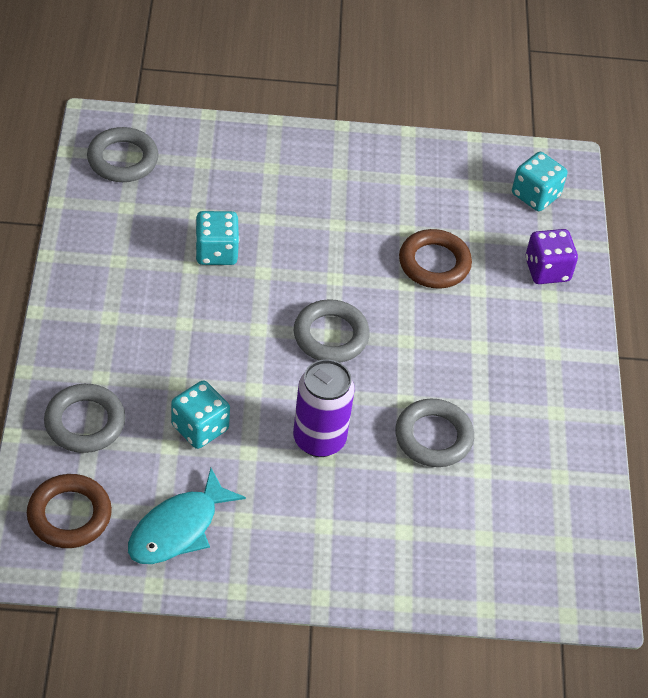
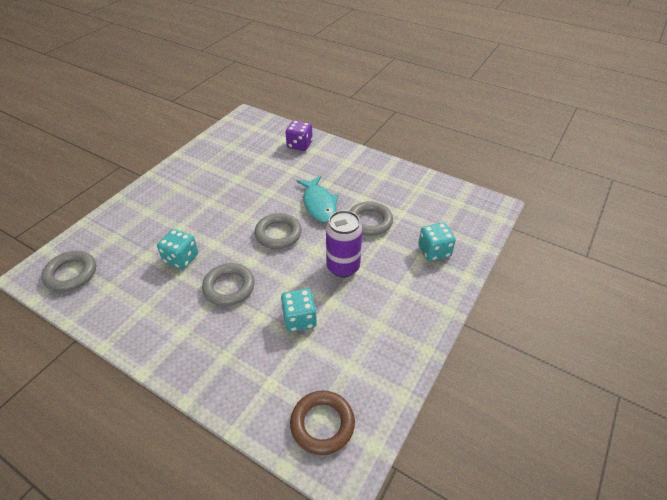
camera: 55 degrees left, 5 degrees down
(85, 422) = (254, 382): grey ring -> grey ring (229, 287)
(178, 528) = (367, 362): turquoise fish -> turquoise fish (319, 204)
(434, 263) = (264, 178): brown ring -> none
(535, 195) = (254, 131): turquoise dice -> turquoise dice (434, 251)

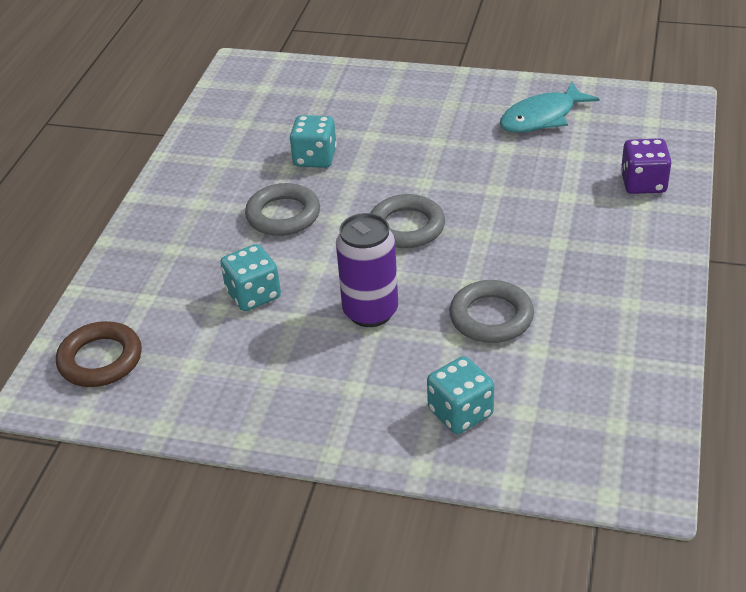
camera: 75 degrees right, 5 degrees down
(71, 274) = (252, 89): grey ring -> none
(319, 204) = (499, 249): turquoise fish -> turquoise fish (542, 117)

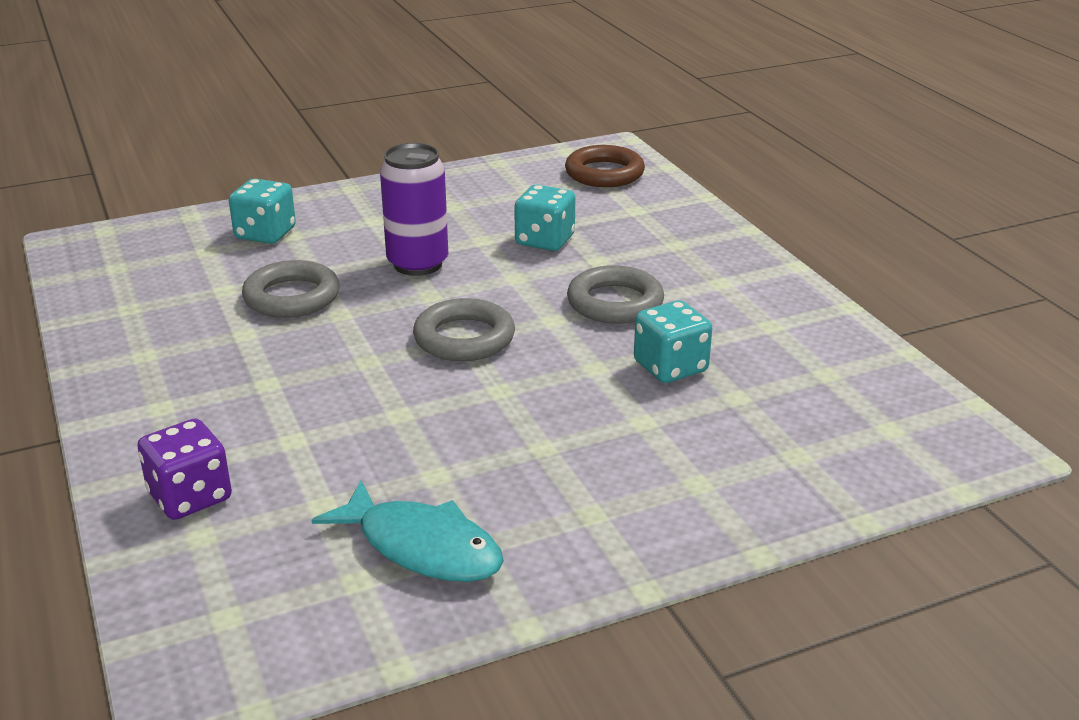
camera: 140 degrees right, 10 degrees down
(542, 117) = (422, 547): turquoise fish -> turquoise fish turned 105 degrees clockwise

